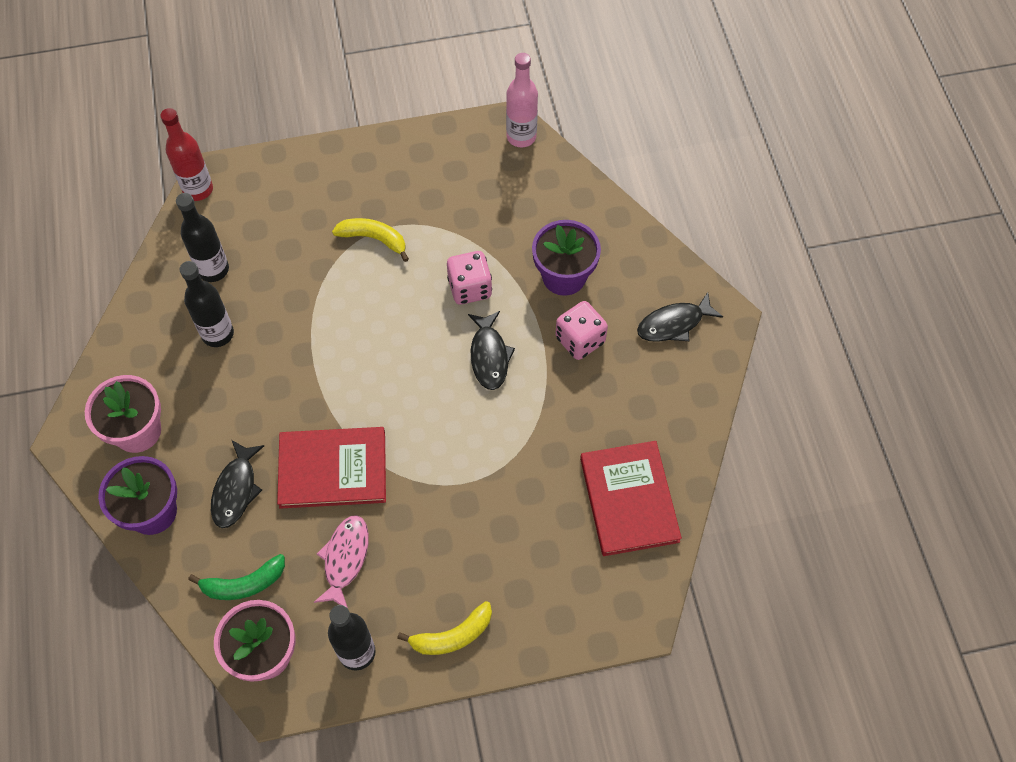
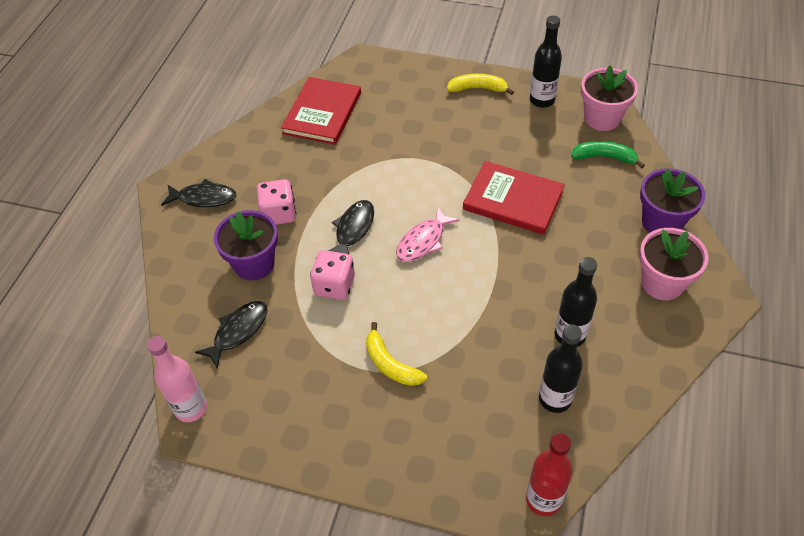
camera: 150 degrees left, 10 degrees down
(236, 490) = (592, 213): black fish -> black fish (238, 331)
(345, 559) = (528, 147): pink fish -> pink fish (423, 241)

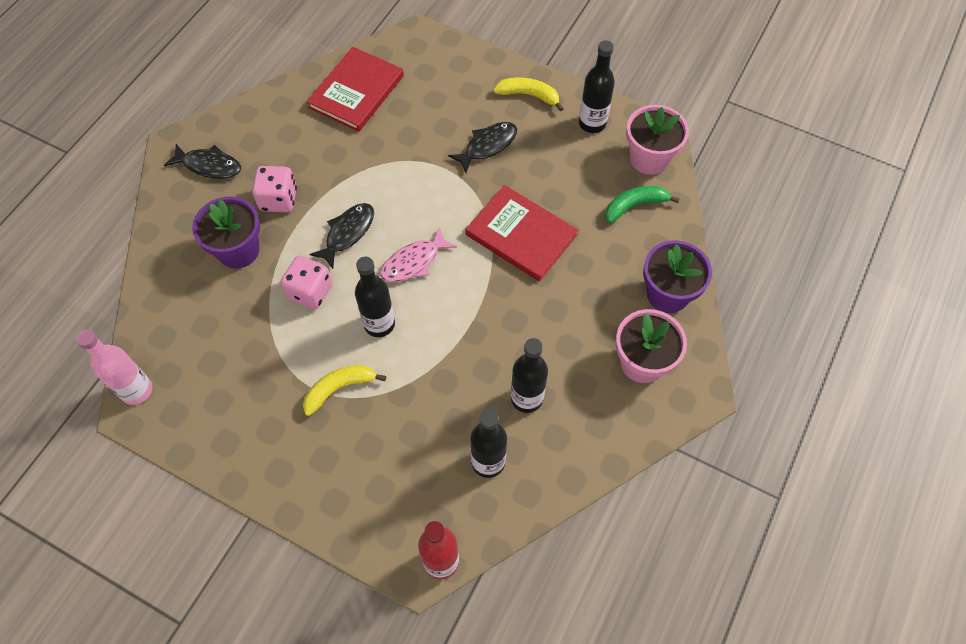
camera: 10 degrees right, 10 degrees up
(238, 331) = (202, 320): black fish -> black fish (487, 146)
(390, 364) = (339, 388): yellow banana -> yellow banana turned 90 degrees clockwise
(409, 300) = (379, 324): none -> black bottle
(604, 157) = (635, 205): green banana -> green banana turned 45 degrees counterclockwise

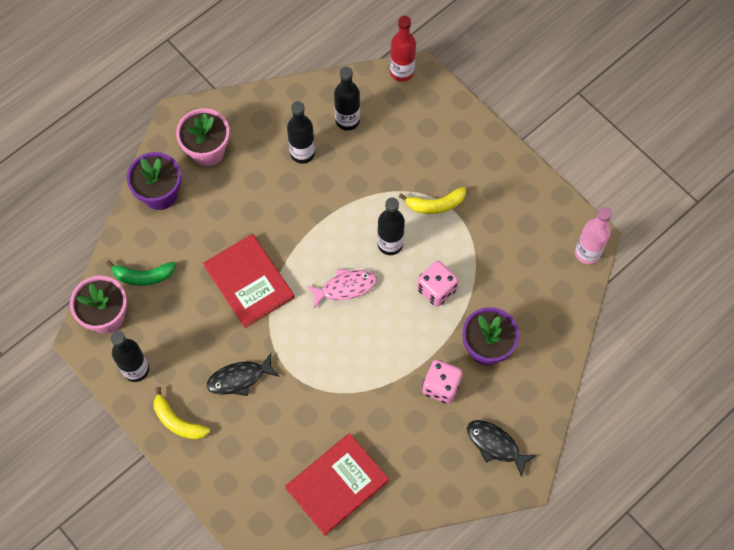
camera: 160 degrees left, 5 degrees up
(347, 233) = (391, 332): black fish -> none

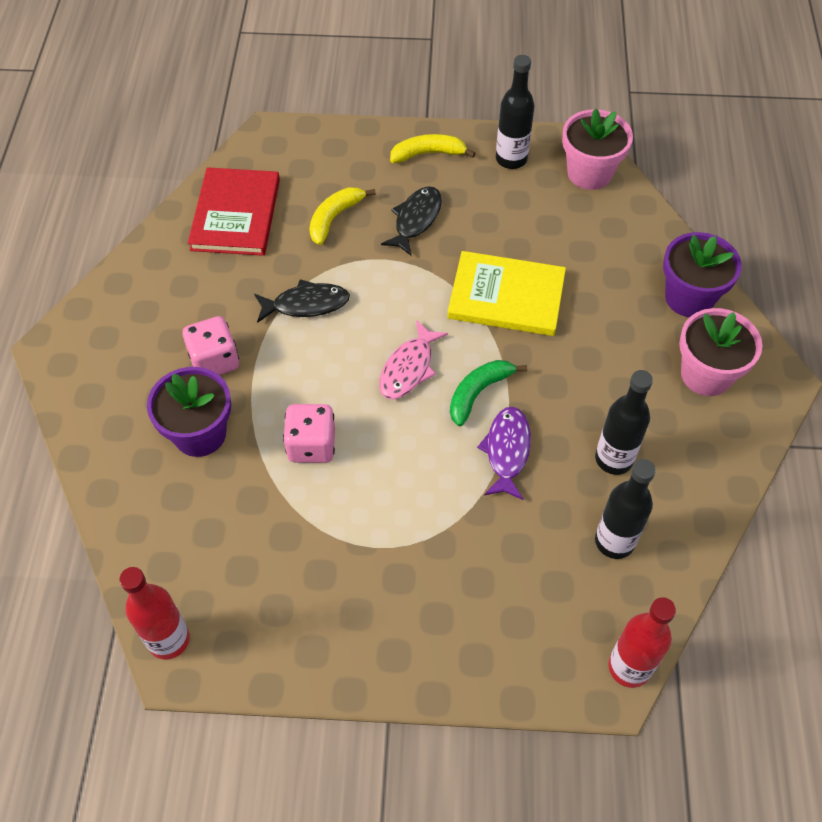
camera: 135 degrees right, 10 degrees down
(143, 276) = (603, 224): green banana -> green banana (478, 393)
(249, 282) = (506, 296): red book -> yellow book
(346, 201) = (507, 451): none -> purple fish
(390, 244) = (410, 448): black bottle -> none
(435, 205) = (407, 535): yellow banana -> yellow banana (334, 218)
(495, 445) = (108, 355): black fish -> black fish (306, 304)
(587, 253) = (169, 640): pink bottle -> red bottle

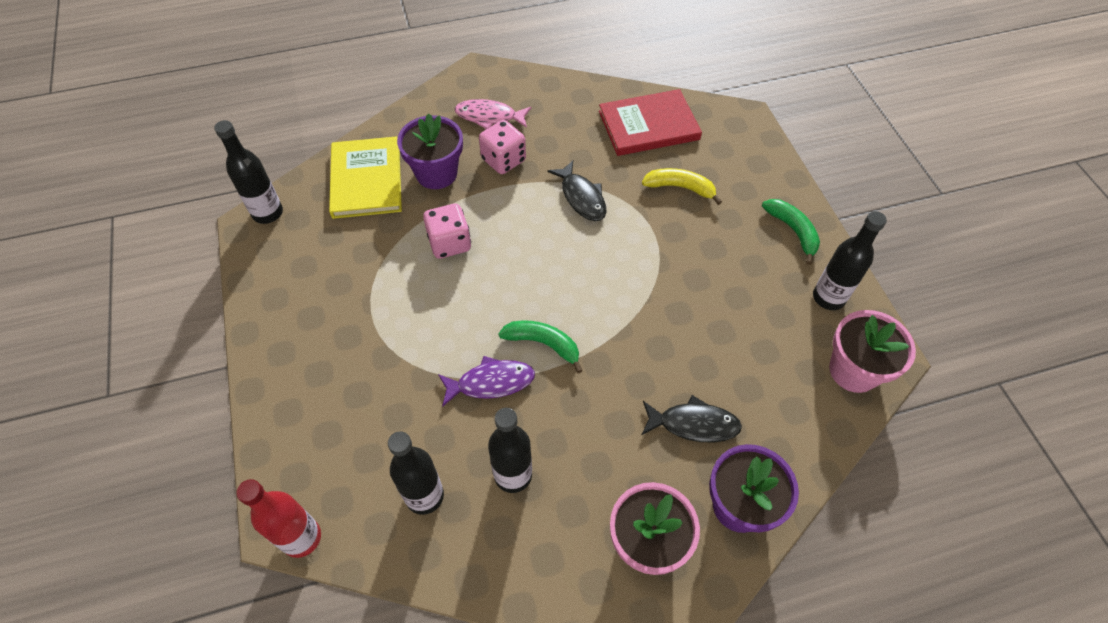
camera: 70 degrees right, 0 degrees up
(169, 640) = (268, 213): red bottle -> black bottle
(409, 368) = (548, 285): pink fish -> pink fish (489, 116)
(416, 220) = (710, 244): black fish -> black fish (693, 424)
(428, 154) = (793, 231): yellow banana -> green banana
(506, 296) = (659, 338): yellow book -> yellow book (366, 180)

